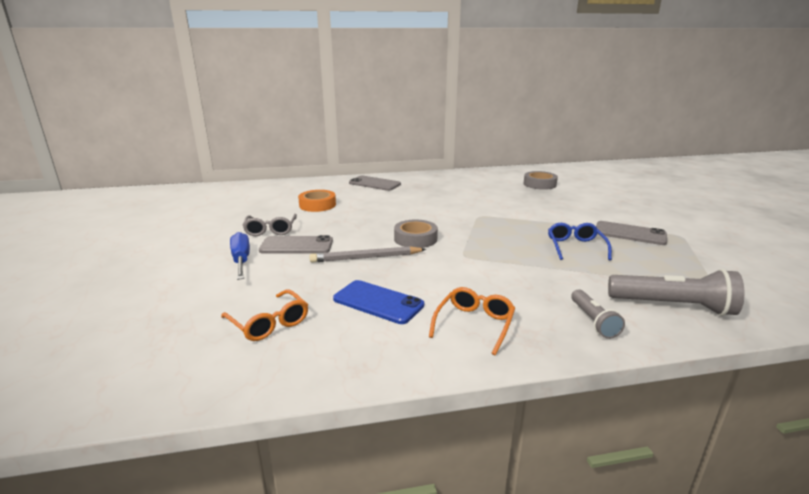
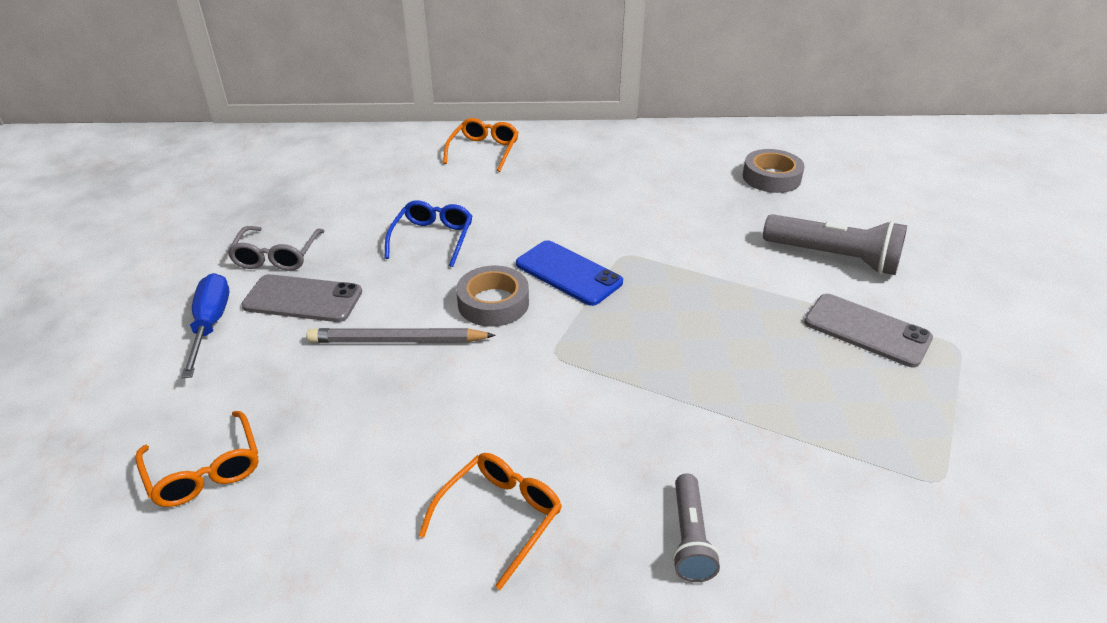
camera: 10 degrees right, 15 degrees up
(317, 205) = (370, 200): orange tape -> none
(374, 184) = (484, 151): grey phone -> orange glasses
(378, 302) = (376, 447): blue phone -> blue phone (568, 273)
(575, 247) = (751, 355): blue glasses -> blue glasses (432, 239)
(672, 306) = (842, 522): grey flashlight -> grey flashlight (834, 258)

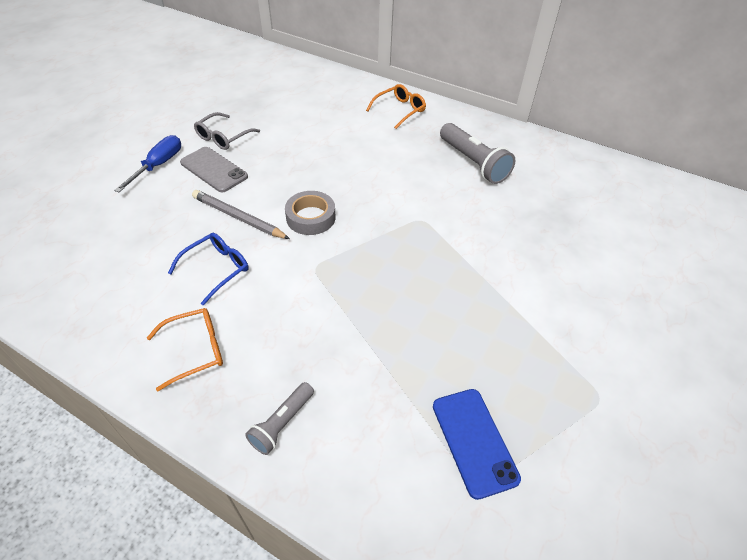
camera: 30 degrees right, 10 degrees up
(205, 470) = (89, 247): orange glasses -> none
(432, 239) = (314, 160): blue glasses -> blue glasses (216, 269)
(568, 273) = (373, 217): blue phone -> blue phone (474, 441)
(771, 177) = (585, 205): grey tape -> none
(834, 258) = (570, 286): grey flashlight -> grey flashlight (473, 163)
(866, 330) = (539, 352): grey phone -> none

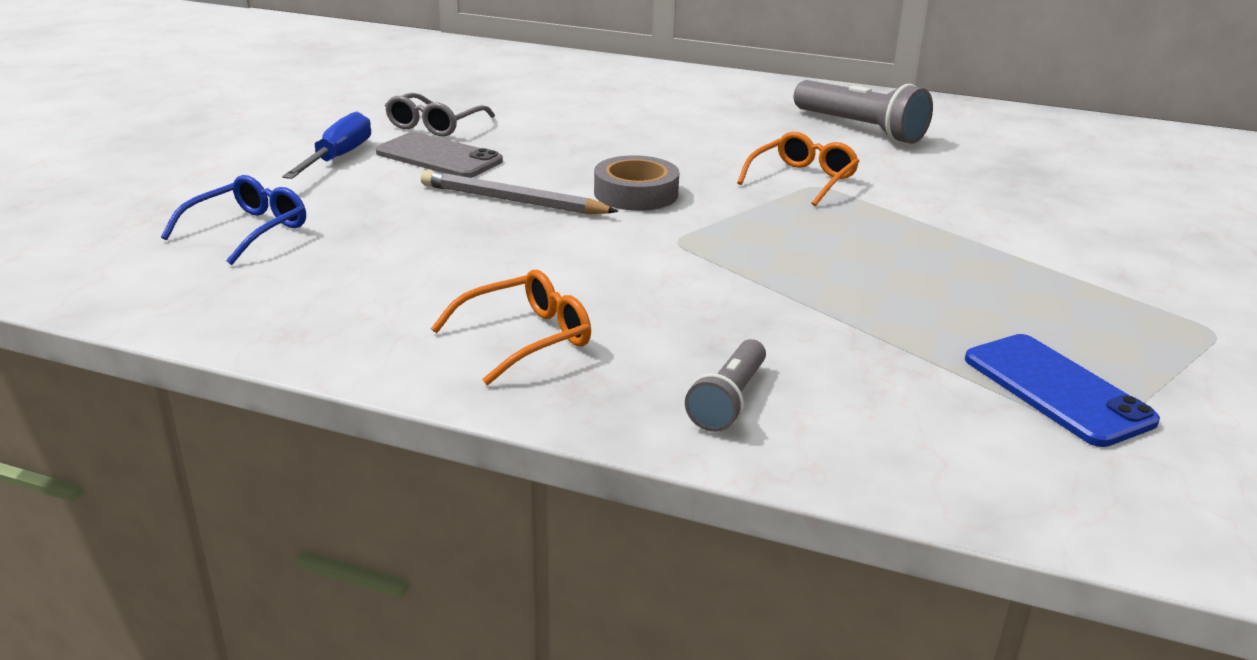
camera: 10 degrees left, 20 degrees down
(216, 269) = (508, 254): blue glasses -> blue glasses (247, 231)
(399, 111) = (710, 88): orange glasses -> orange glasses (802, 180)

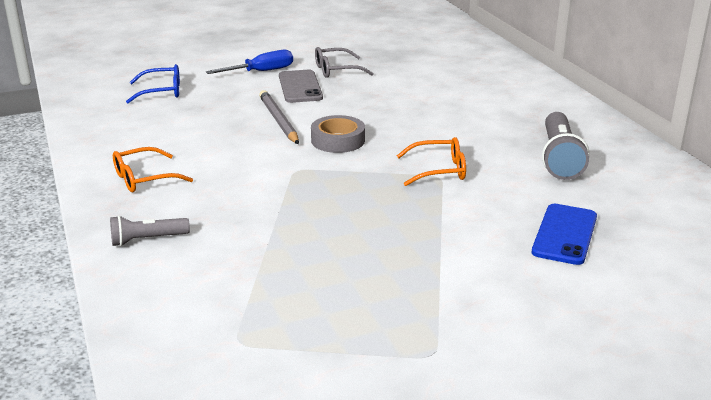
camera: 50 degrees right, 0 degrees up
(525, 338) = (144, 178): orange glasses -> orange glasses turned 135 degrees clockwise
(1056, 390) = (272, 319): blue phone -> blue phone (564, 234)

